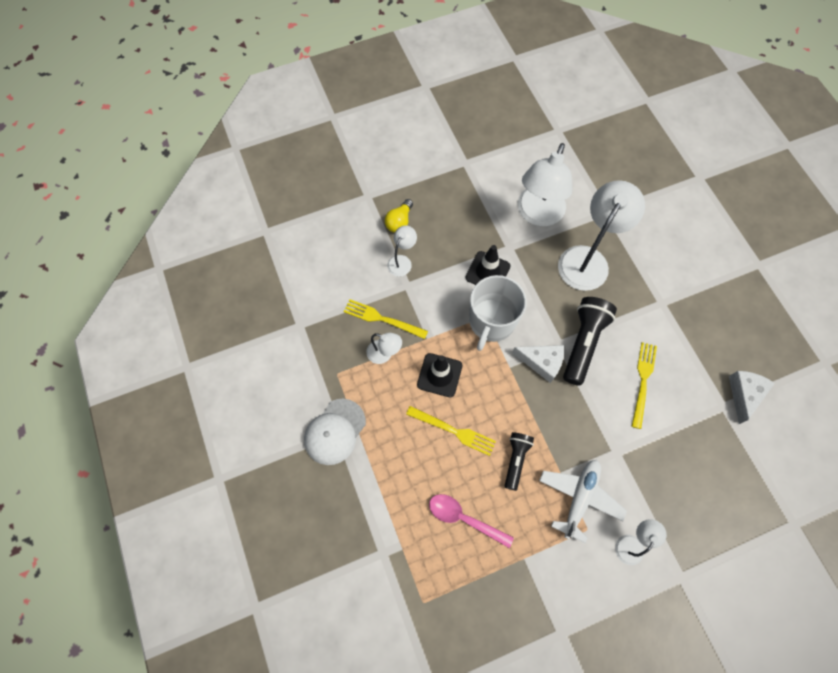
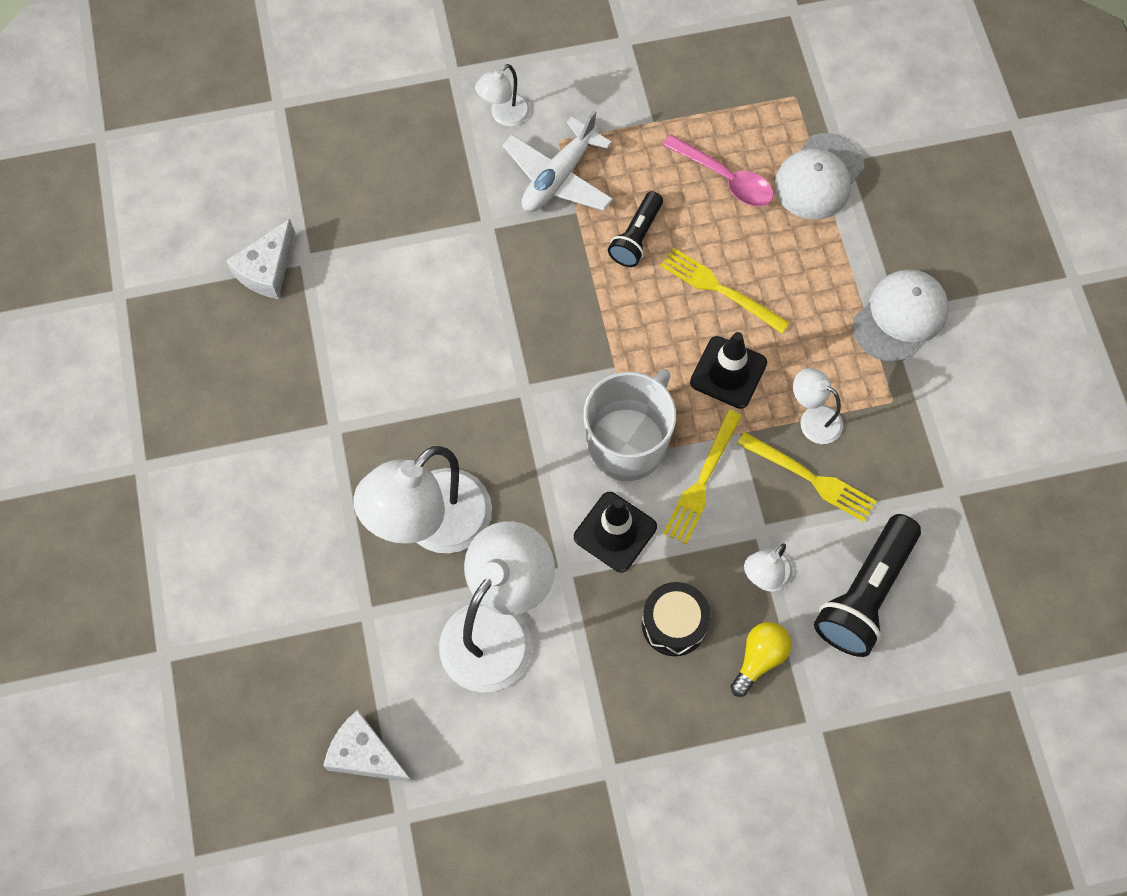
camera: 170 degrees left, 0 degrees up
(398, 532) = (819, 177): none -> white cap
(446, 231) = (674, 624): none -> black drum
(541, 362) = (562, 365): white cheese -> white cheese (365, 754)
(583, 343) = (486, 384): black flashlight -> black flashlight (865, 594)
(643, 381) = (412, 313): yellow fork -> yellow fork (702, 481)

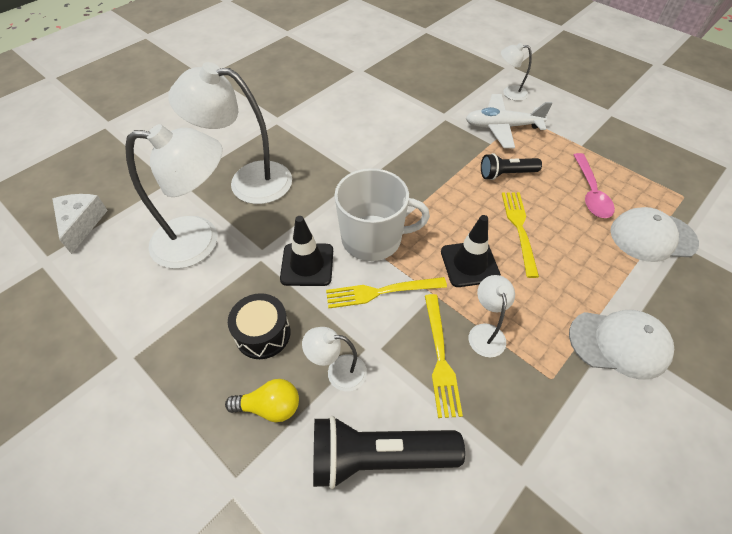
camera: 55 degrees right, 15 degrees down
(267, 269) = (341, 63): white cheese -> none

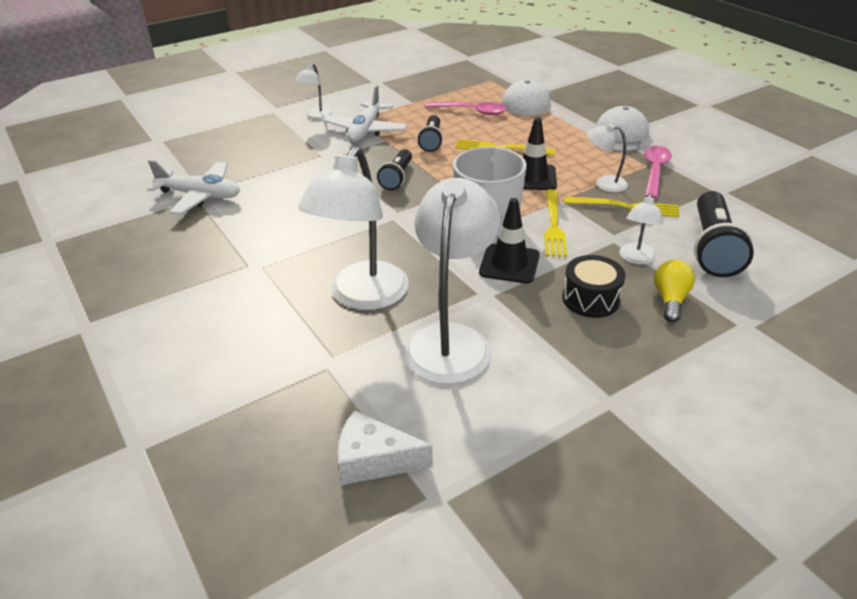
camera: 75 degrees left, 15 degrees down
(357, 71) = (200, 196): none -> white plane
(425, 164) = (397, 178): none -> black flashlight
(541, 388) = (654, 171): none -> pink spoon

